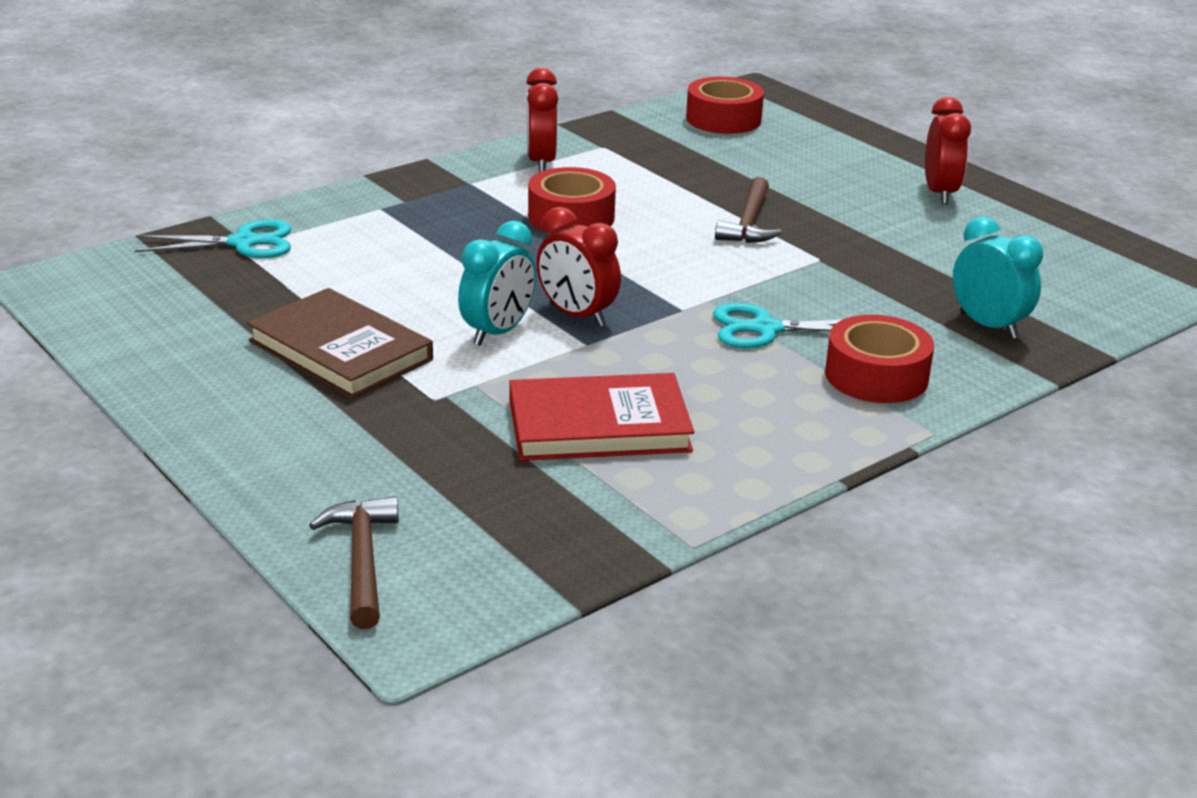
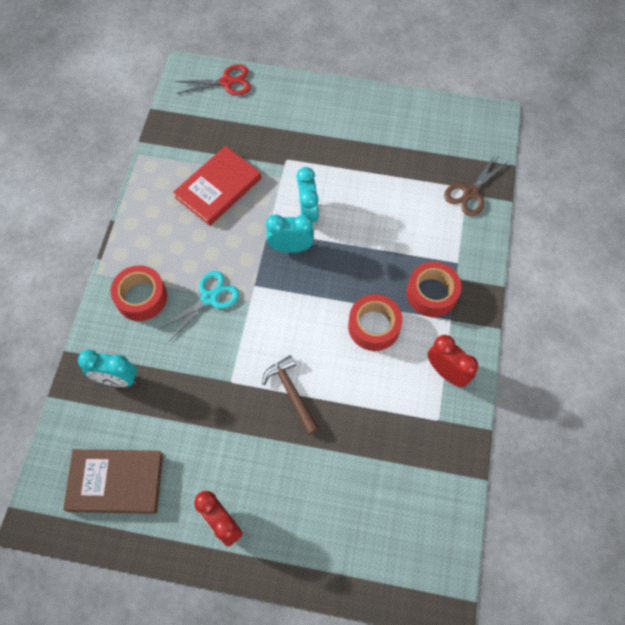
camera: 140 degrees right, 35 degrees up
(244, 243) = (470, 193): turquoise scissors -> brown scissors
(340, 351) = (347, 159): brown book -> brown book (116, 482)
(362, 561) = (227, 82): brown hammer -> red scissors
(577, 315) = (290, 247): red clock -> turquoise clock
(723, 119) = (416, 525): red tape -> red tape (431, 293)

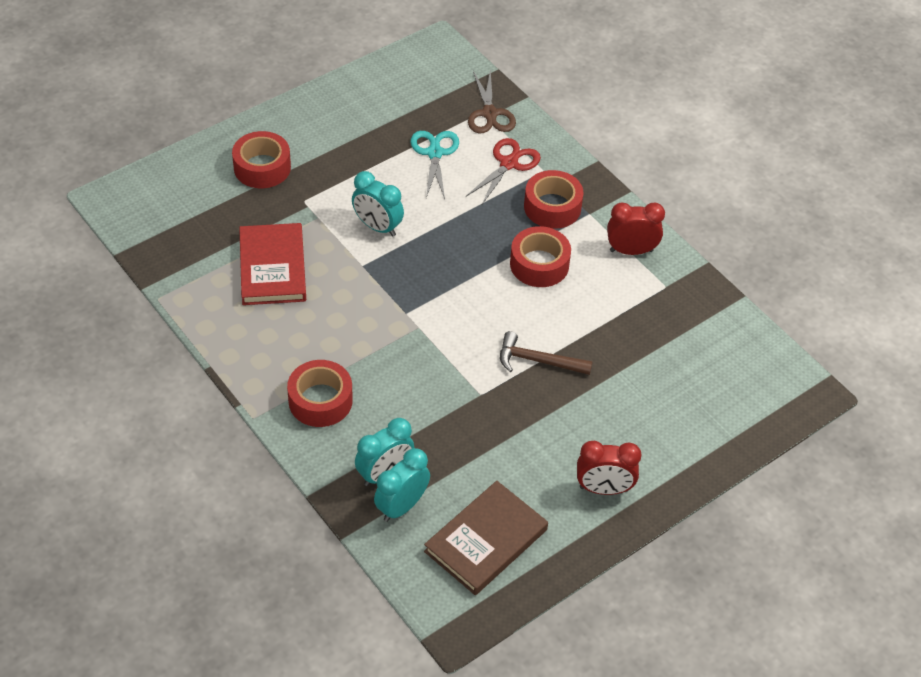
camera: 50 degrees left, 15 degrees down
(209, 298) = (381, 352): turquoise scissors -> turquoise scissors (434, 153)
(227, 82) = (162, 180): red scissors -> red scissors (509, 163)
(289, 118) = (262, 167): none -> red tape
(290, 247) = (398, 263): turquoise clock -> turquoise clock (401, 506)

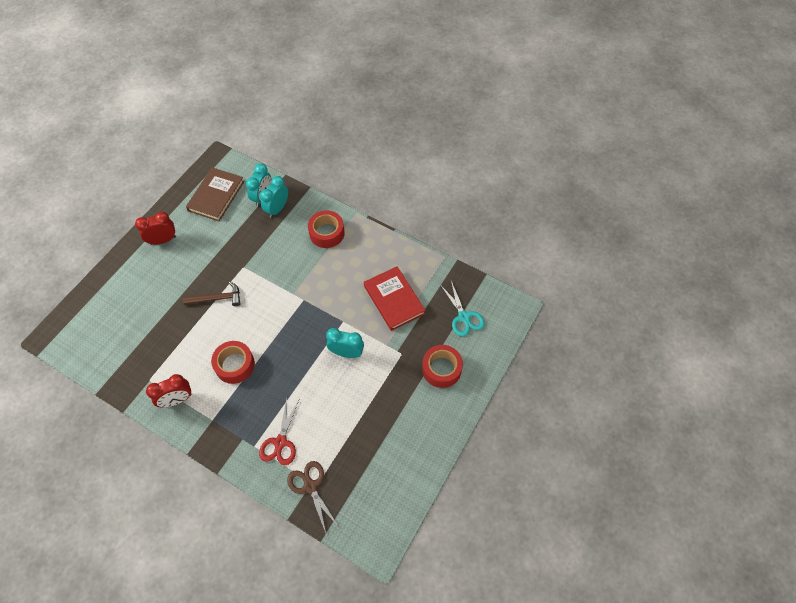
camera: 160 degrees right, 10 degrees up
(434, 153) = (335, 430): turquoise scissors -> turquoise scissors (464, 317)
(552, 207) = (239, 415): red tape -> none

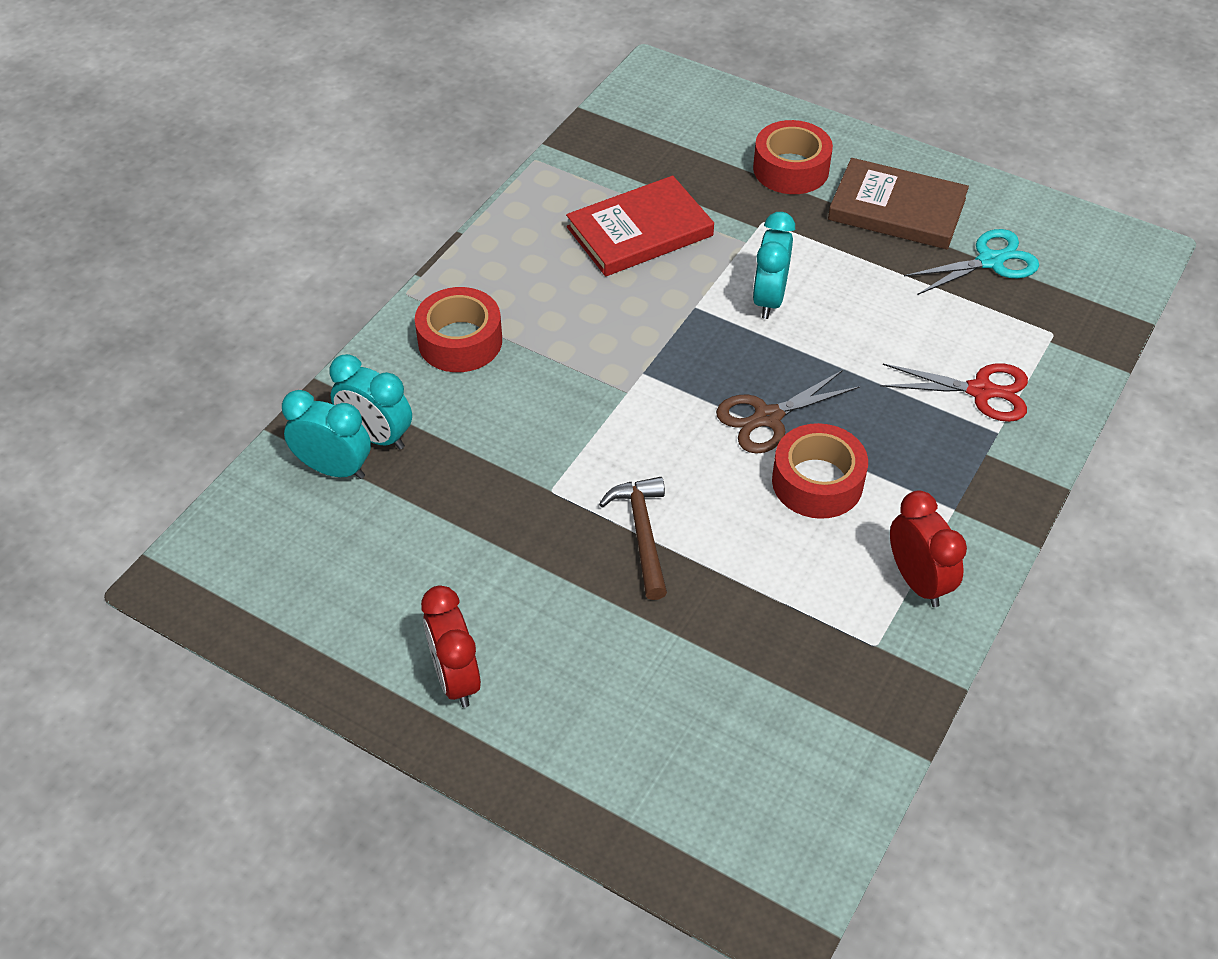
camera: 90 degrees left, 10 degrees down
(216, 196) = (315, 570): brown book -> brown book (897, 209)
(310, 486) = (1058, 342): brown scissors -> brown scissors (767, 418)
(464, 317) = (677, 138): turquoise scissors -> turquoise scissors (990, 261)

